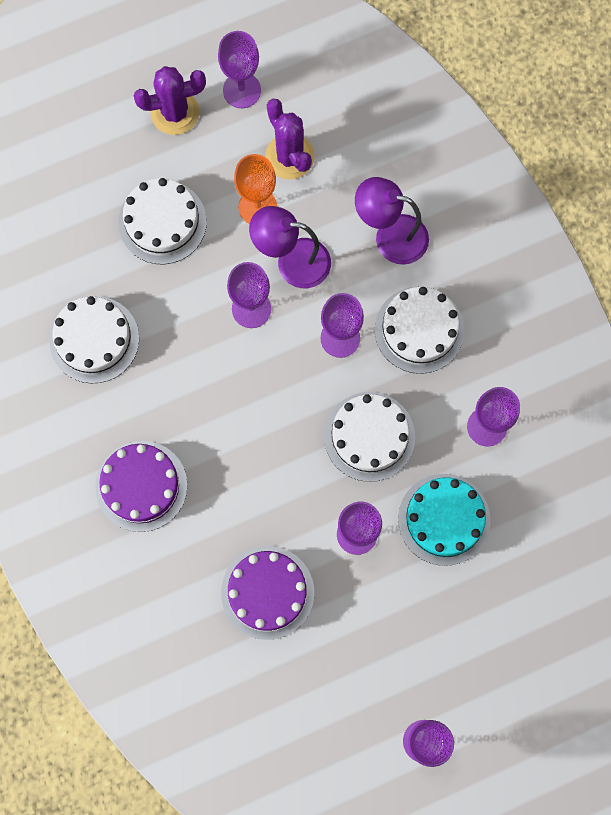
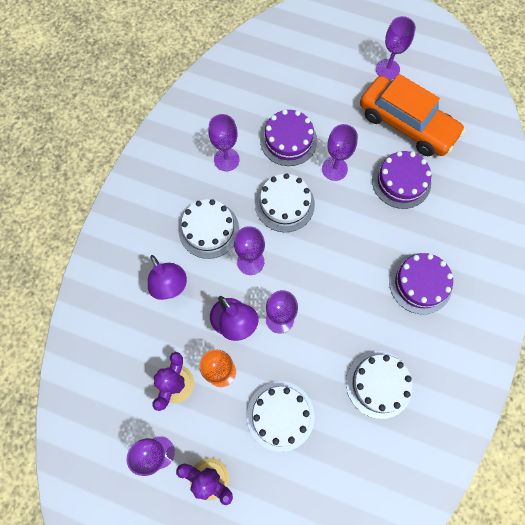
camera: 135 degrees left, 5 degrees down
(329, 680) = (406, 124): none -> orange car
(444, 519) = (288, 140): turquoise cake -> purple cake

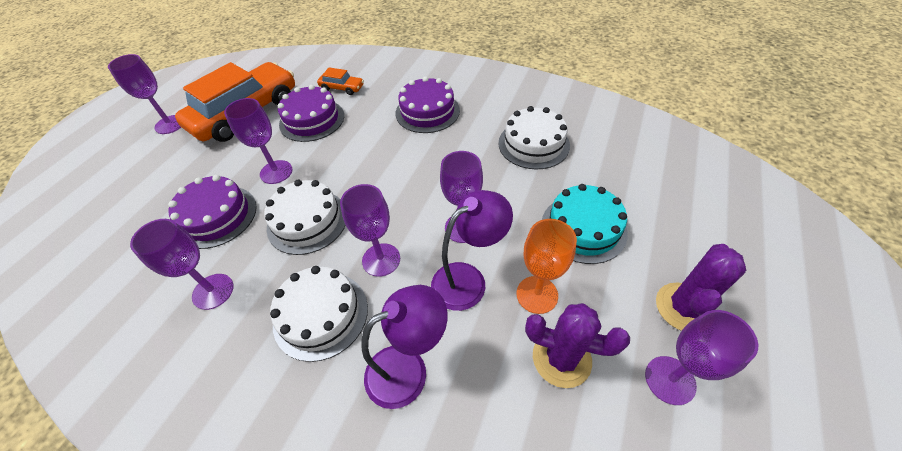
camera: 85 degrees left, 20 degrees down
(280, 415) = (583, 228): white cake -> turquoise cake
(451, 198) = (342, 88): none -> orange car

